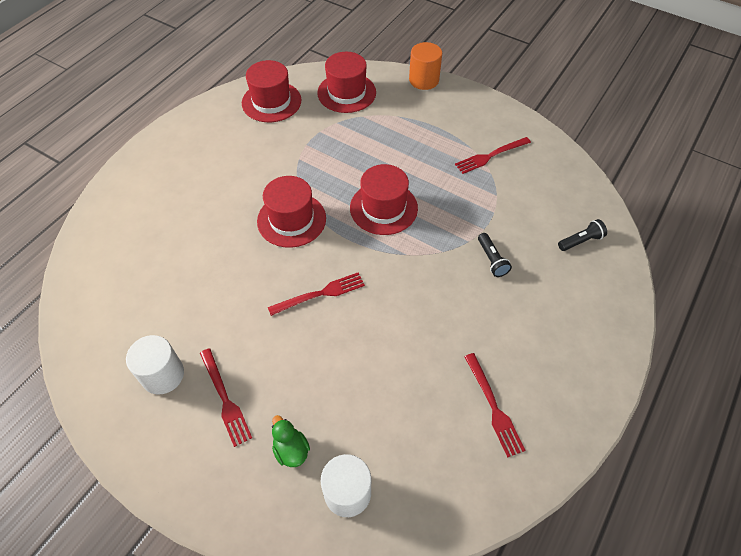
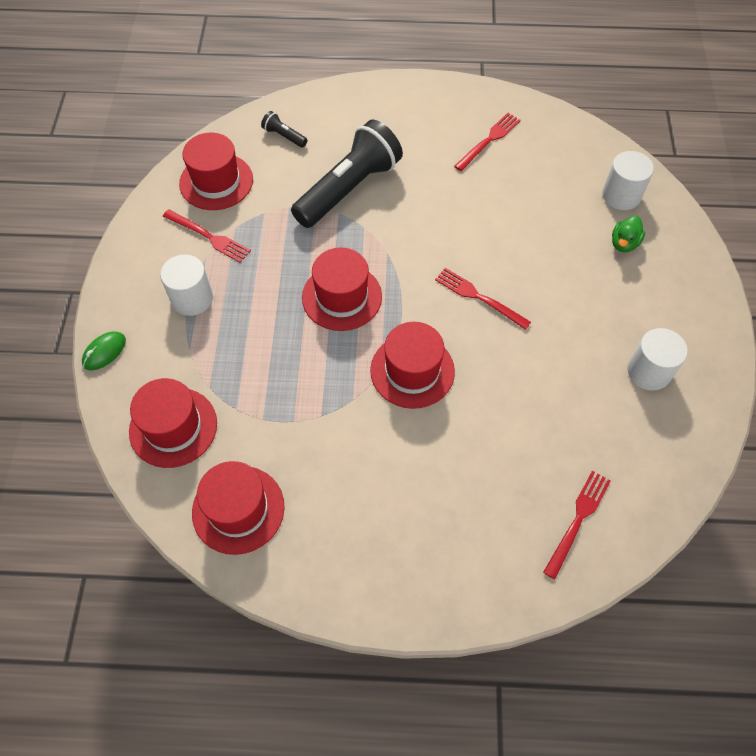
camera: 120 degrees left, 5 degrees up
(225, 399) = (627, 310): red fork -> red fork (578, 520)
(424, 80) = (104, 352): orange cylinder -> green mouse
(439, 130) = (192, 298): none -> white cylinder
(492, 260) = (349, 188): black flashlight -> black flashlight, size x2.46
(547, 178) = (216, 181): none -> red hat

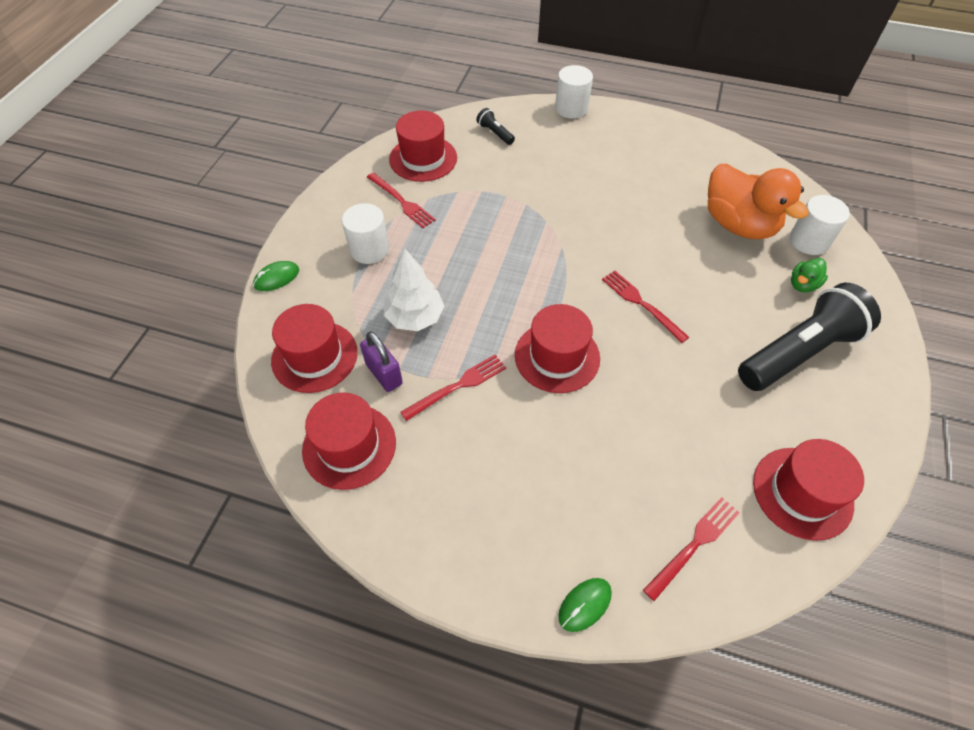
camera: 15 degrees right, 5 degrees down
(249, 428) = (384, 374): none -> purple padlock
(262, 362) = (415, 317): none -> white tree
(342, 297) = (507, 276): red hat -> red hat (802, 492)
(349, 188) = (541, 186): black flashlight -> black flashlight (798, 352)
(489, 140) = (686, 169): red fork -> red fork (458, 386)
(496, 599) = (585, 605): none -> green mouse
(552, 192) = (738, 224): none -> orange duck
(649, 371) = (805, 412): white cylinder -> white cylinder (571, 108)

